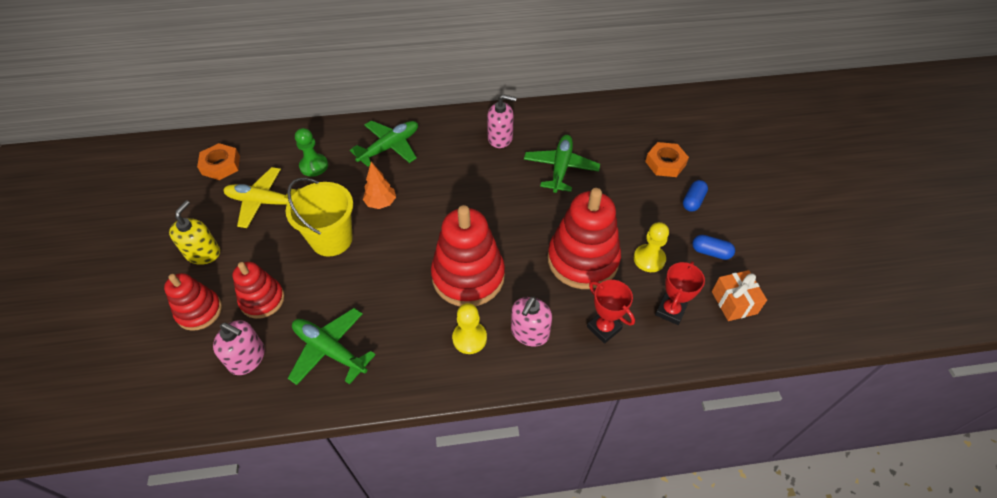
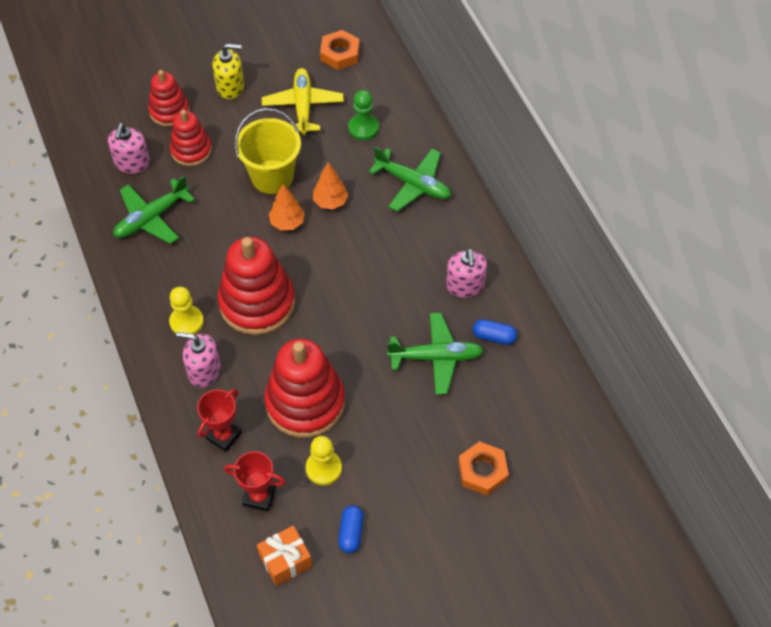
camera: 75 degrees right, 5 degrees up
(330, 350) = (151, 218): green plane -> green plane turned 150 degrees counterclockwise
(389, 238) = (287, 223): none -> orange tree
(693, 201) = (426, 508): blue capsule -> blue capsule (494, 337)

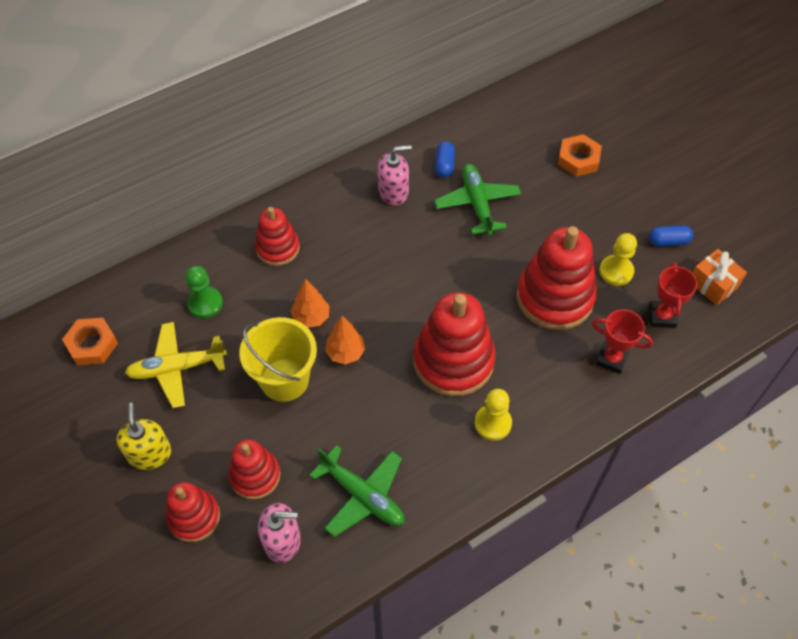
camera: 100 degrees left, 0 degrees up
(204, 371) = (546, 393): pink soap dispenser -> none
(413, 184) = (277, 248): green plane -> red stacking toy

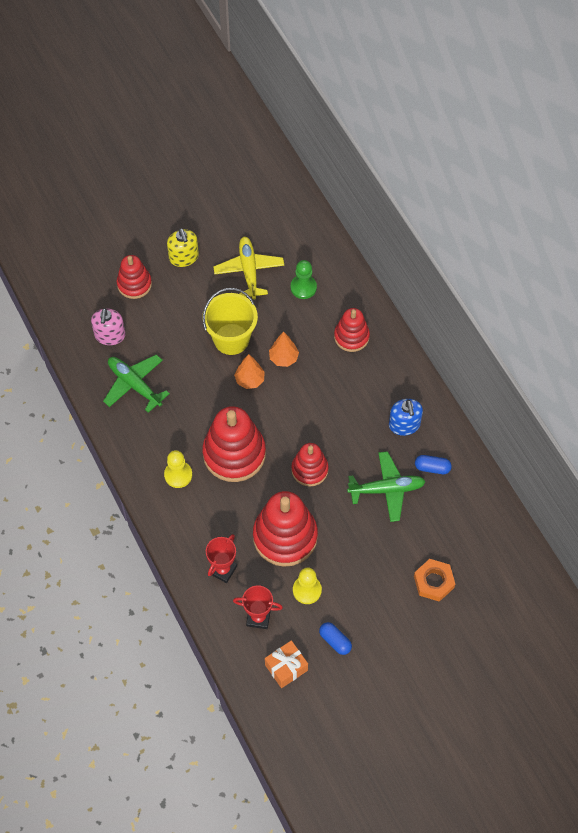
camera: 95 degrees right, 5 degrees up
(92, 345) = (274, 218): orange nut -> none
(149, 454) = (184, 257): yellow soap dispenser -> yellow soap dispenser turned 75 degrees clockwise
(255, 475) = (159, 319): red stacking toy -> red stacking toy (309, 469)
(362, 495) = (134, 385): green plane -> green plane turned 90 degrees clockwise
(393, 192) = (404, 425): pink soap dispenser -> blue soap dispenser
(668, 241) = (335, 641): blue capsule -> blue capsule turned 45 degrees counterclockwise

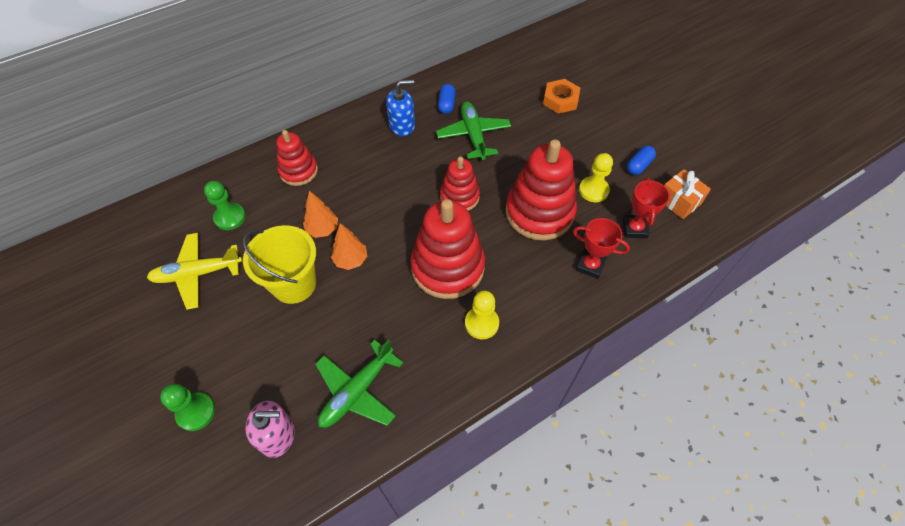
camera: 95 degrees left, 5 degrees down
(134, 284) = (196, 412): red stacking toy -> green pawn
(184, 257) = (162, 351): yellow soap dispenser -> none

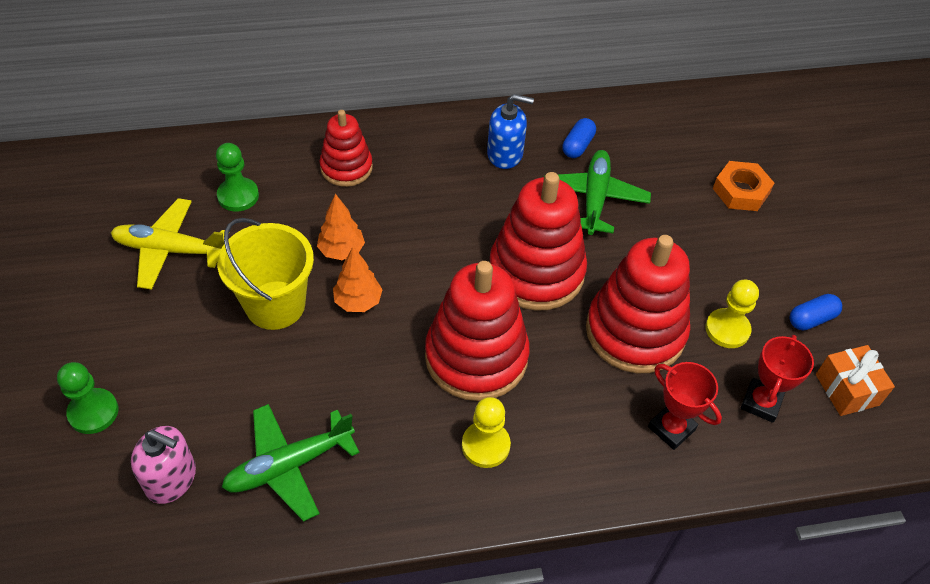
camera: 20 degrees right, 5 degrees down
(459, 197) = (536, 272): red stacking toy -> red stacking toy, size x1.71

